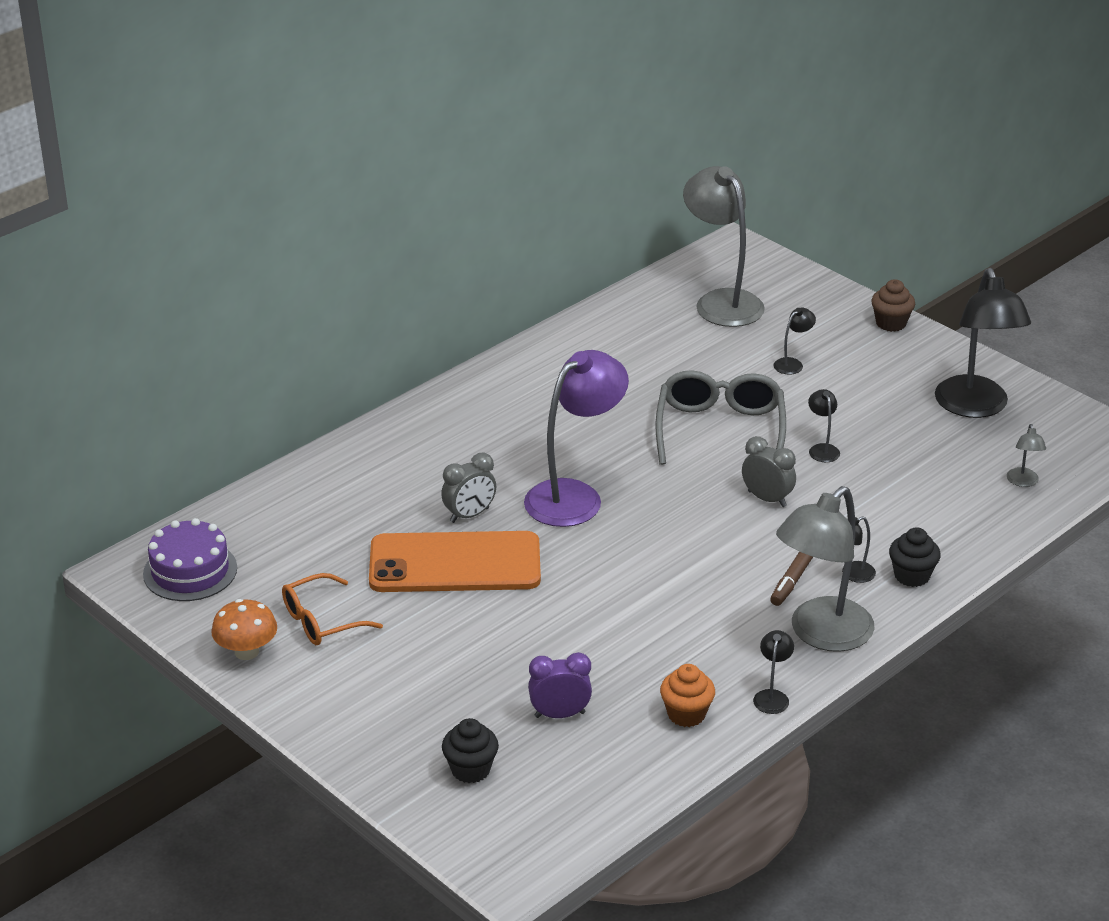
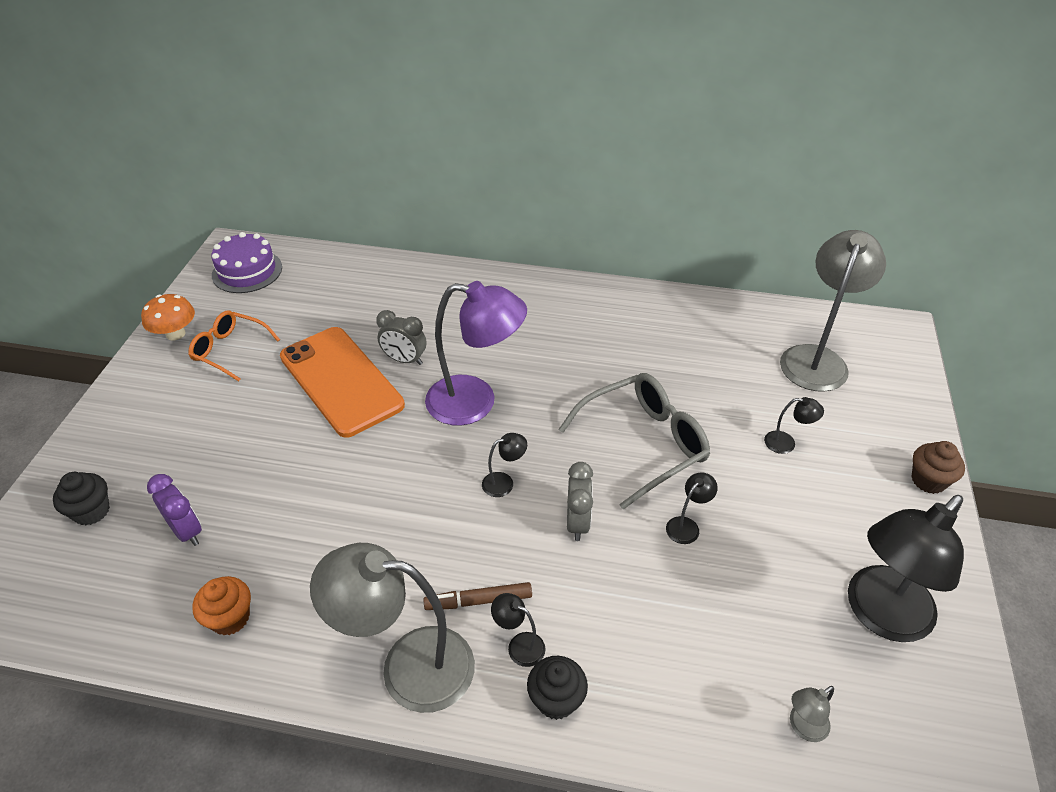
camera: 55 degrees right, 10 degrees up
(772, 696) = (290, 672): black lamp -> black lamp (504, 482)

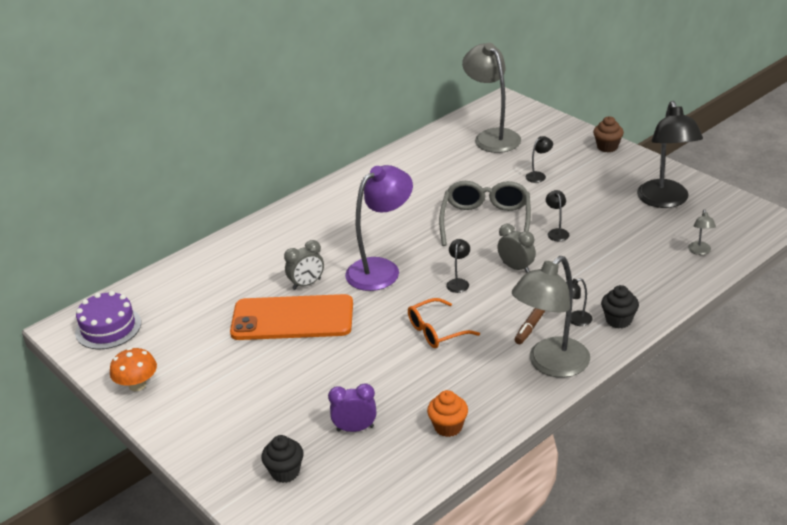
camera: 50 degrees left, 10 degrees down
(229, 350) = (193, 362): orange glasses -> orange glasses (436, 331)

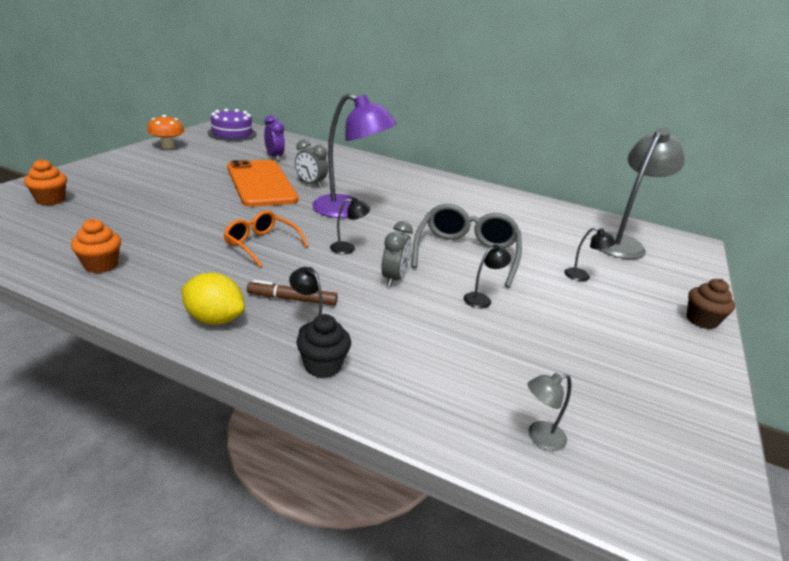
camera: 60 degrees right, 5 degrees down
(285, 472) = (50, 200): black cupcake -> orange cupcake
(355, 428) = (105, 221): purple clock -> purple clock (274, 157)
(486, 221) = (466, 253): grey glasses -> grey glasses turned 60 degrees counterclockwise
(551, 365) = (214, 319): grey lamp -> yellow lemon
(665, 201) = (636, 385): black lamp -> none

